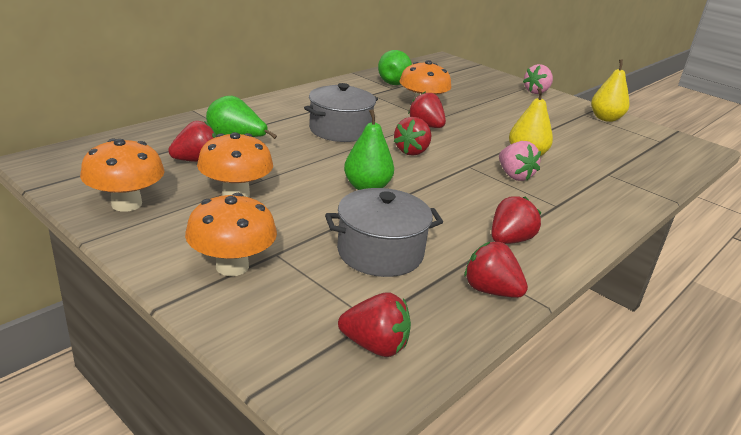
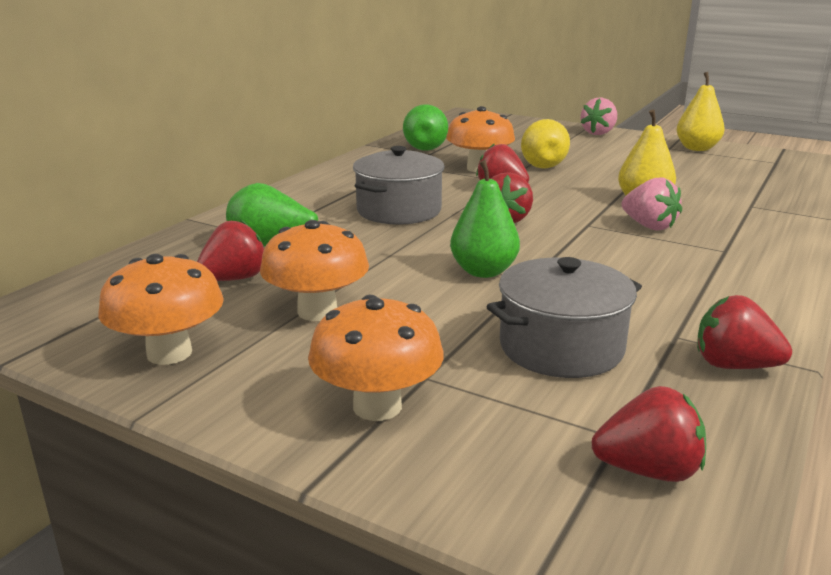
camera: 10 degrees left, 5 degrees down
(471, 111) = (541, 164): none -> yellow pear
(509, 240) = (705, 300): red strawberry -> none

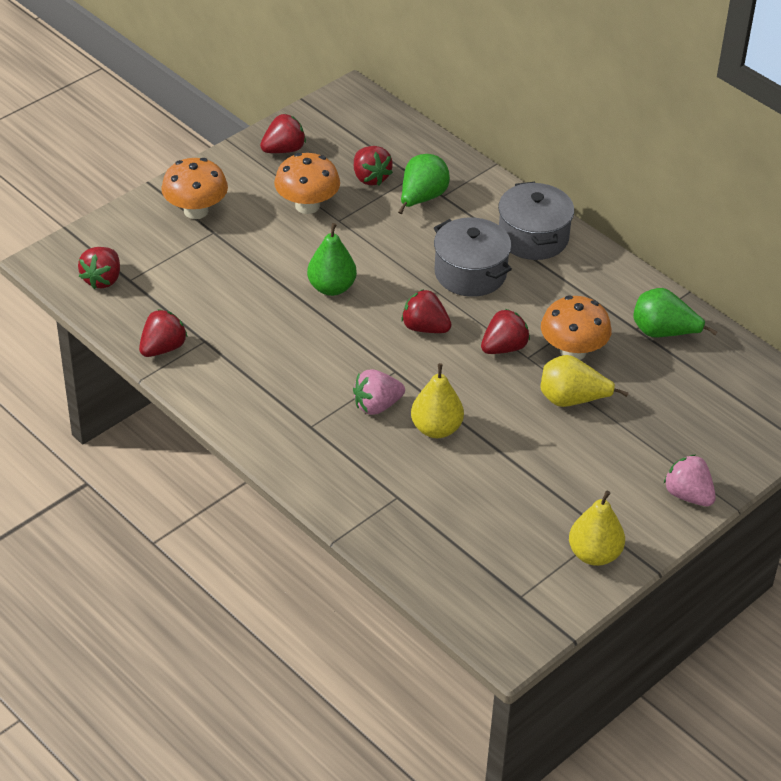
camera: 105 degrees right, 20 degrees up
(169, 353) = (284, 150): orange mushroom -> red strawberry
(561, 347) = (216, 289): grey pot -> grey pot (533, 237)

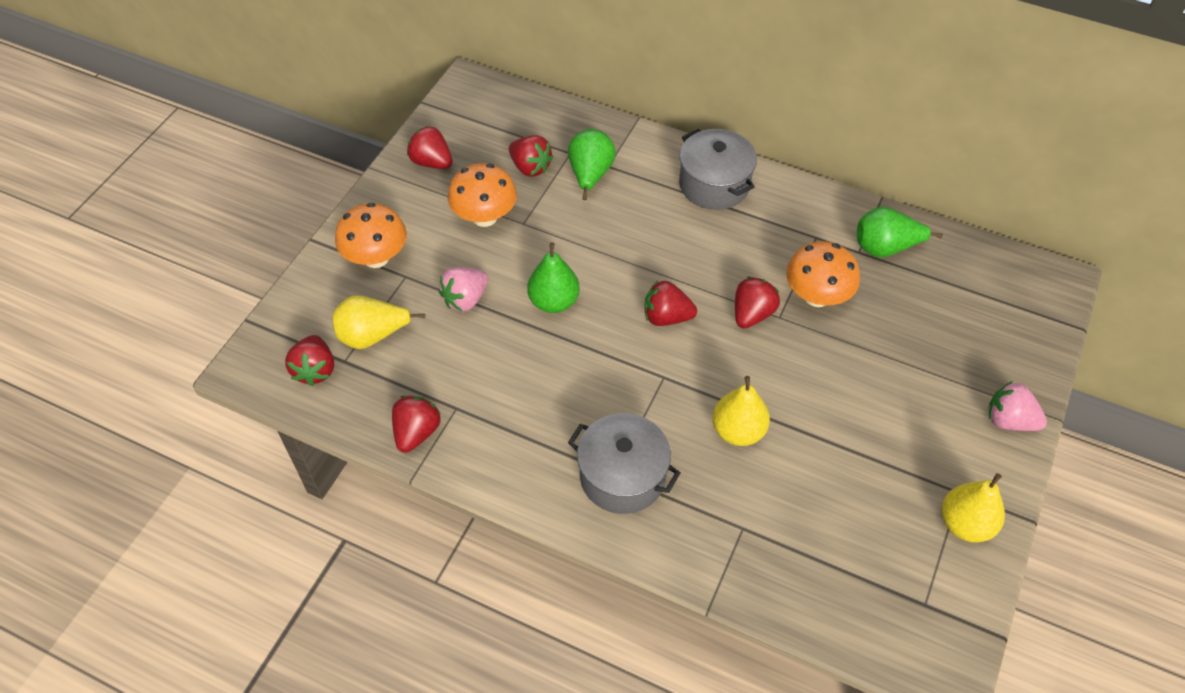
camera: 20 degrees left, 10 degrees up
(284, 150) = (432, 162): red strawberry -> red strawberry turned 90 degrees counterclockwise
(377, 405) = (667, 424): pink strawberry -> pink strawberry (465, 299)
(470, 273) = (677, 242): grey pot -> grey pot (622, 476)
(572, 400) = (846, 351): yellow pear -> yellow pear (373, 336)

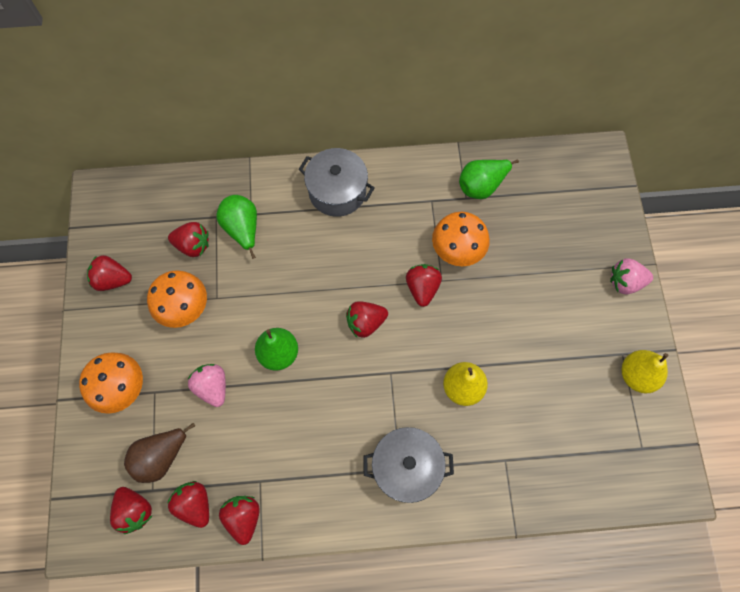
camera: 30 degrees left, 15 degrees up
(373, 336) = (161, 457): yellow pear -> brown pear
(376, 395) = (194, 504): none -> red strawberry
(465, 299) = (212, 387): pink strawberry -> pink strawberry turned 135 degrees clockwise

